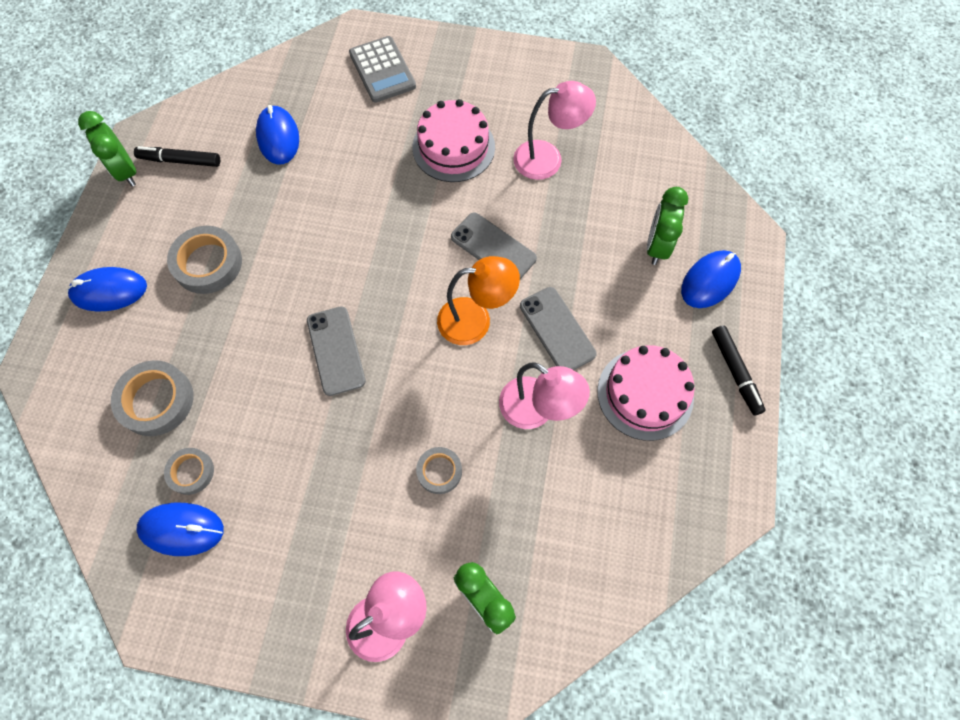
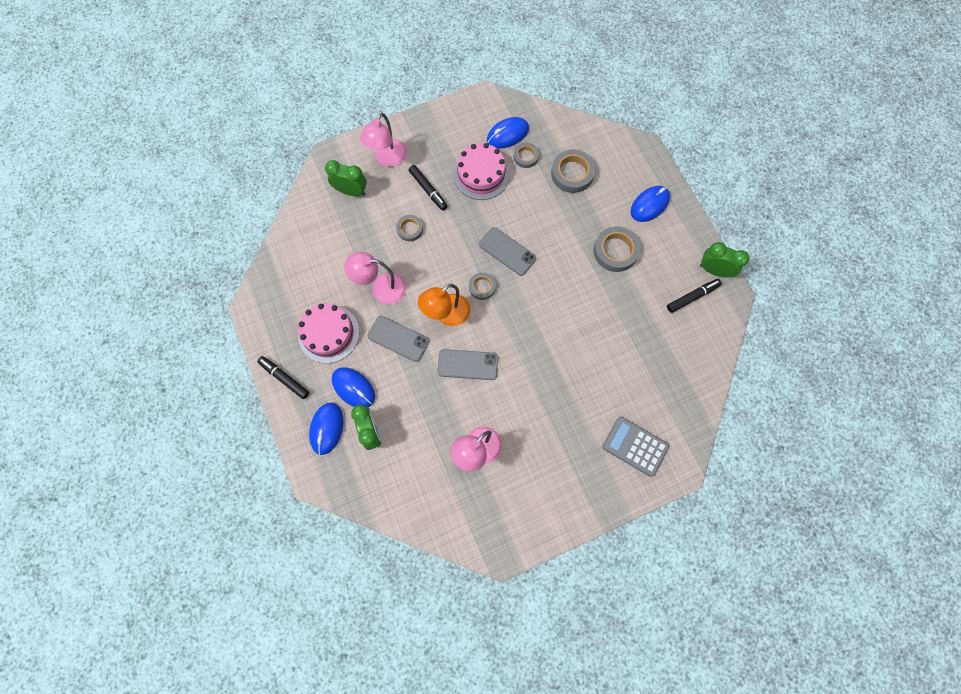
camera: 145 degrees right, 5 degrees up
(278, 137) = (652, 351): blue mouse -> blue mouse (353, 388)
(368, 517) = (428, 190): none -> black marker
(405, 326) = (482, 287): none -> grey tape
(453, 147) = (542, 418): pink cake -> pink cake (481, 174)

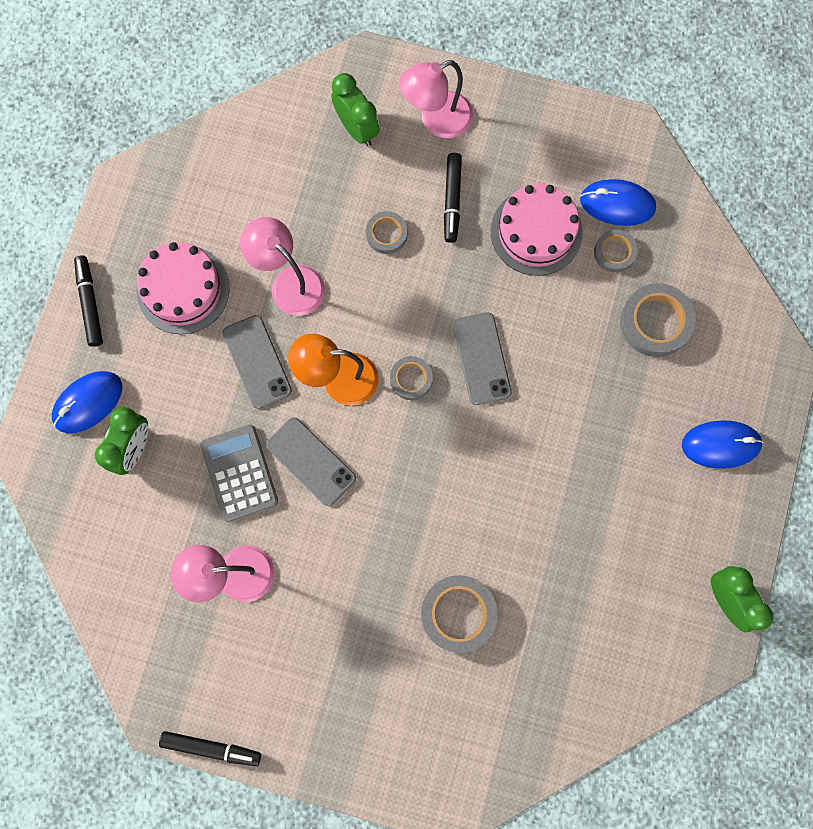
camera: 40 degrees right, 5 degrees up
(353, 388) = (156, 379): blue mouse -> none
(615, 251) = (620, 469): grey tape -> grey tape (458, 613)
(635, 446) = (423, 730): grey calculator -> grey calculator (239, 473)
(692, 297) = (665, 609): black marker -> black marker (211, 748)

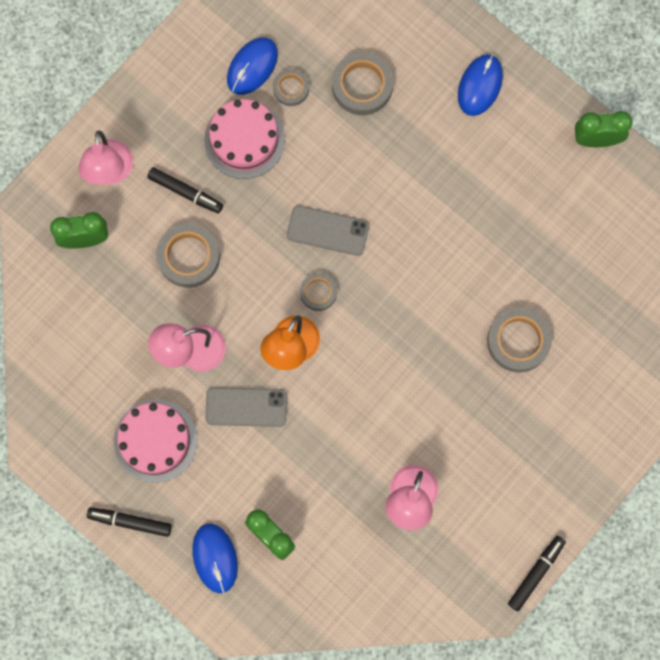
camera: 65 degrees left, 0 degrees up
(239, 473) = (331, 460): grey calculator -> none
(311, 461) = (348, 400): grey phone -> none
(386, 234) = (188, 257): grey tape -> grey tape, size x1.69

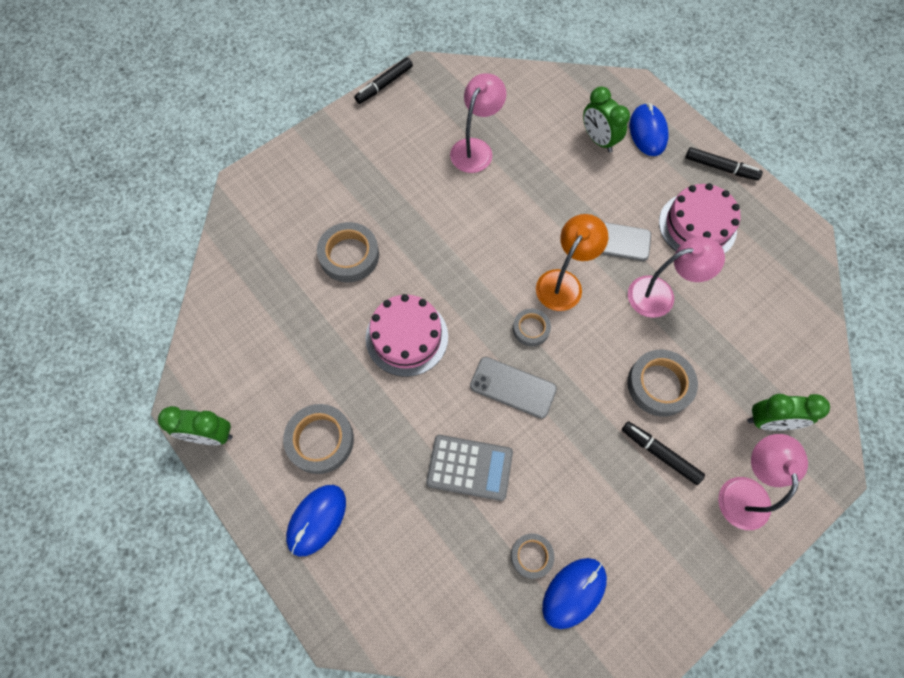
camera: 170 degrees left, 10 degrees down
(244, 140) = (591, 503): pink cake -> pink cake (407, 337)
(356, 151) = (469, 467): none -> grey calculator
(362, 86) = (449, 544): grey tape -> grey tape (320, 440)

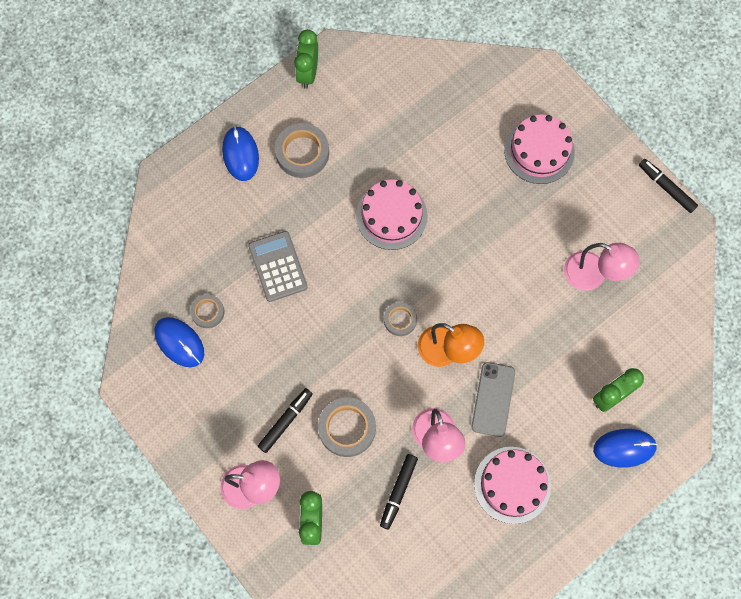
camera: 90 degrees right, 5 degrees up
(317, 520) = (240, 154): blue mouse -> blue mouse turned 45 degrees clockwise
(337, 189) = (539, 151): none -> pink cake
(349, 255) = (470, 165): grey tape -> none
(469, 467) = (278, 266): grey calculator -> grey calculator turned 150 degrees clockwise
(513, 387) = (345, 302): grey phone -> none
(720, 168) = (583, 519): black marker -> black marker (398, 492)

